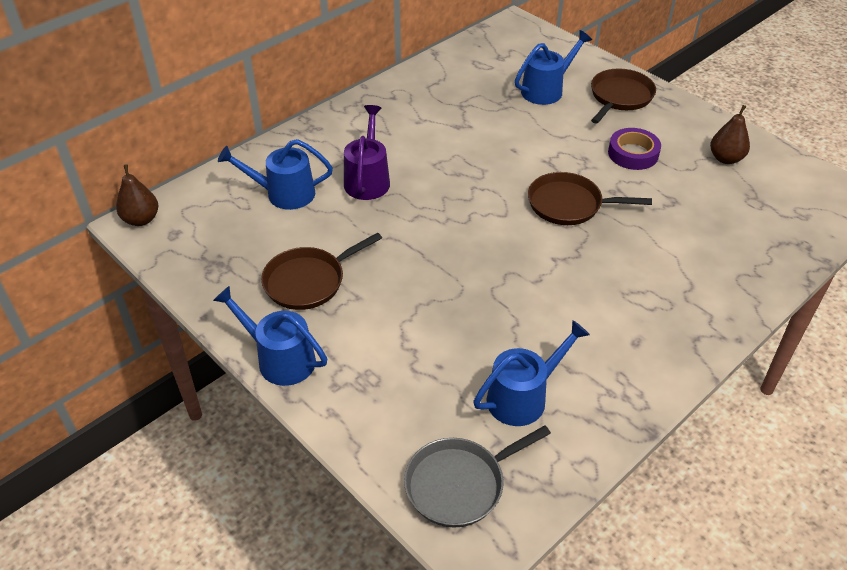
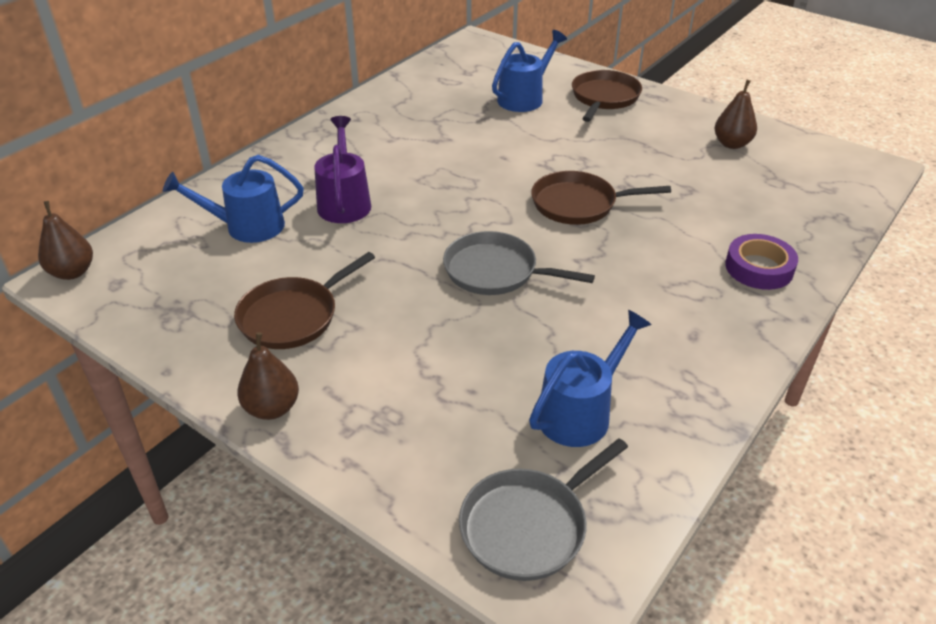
camera: 10 degrees left, 5 degrees down
(280, 359) = (272, 408): blue watering can -> brown pear
(482, 261) = (495, 271): none -> grey pan
(633, 154) = (633, 148): purple tape -> purple tape (759, 268)

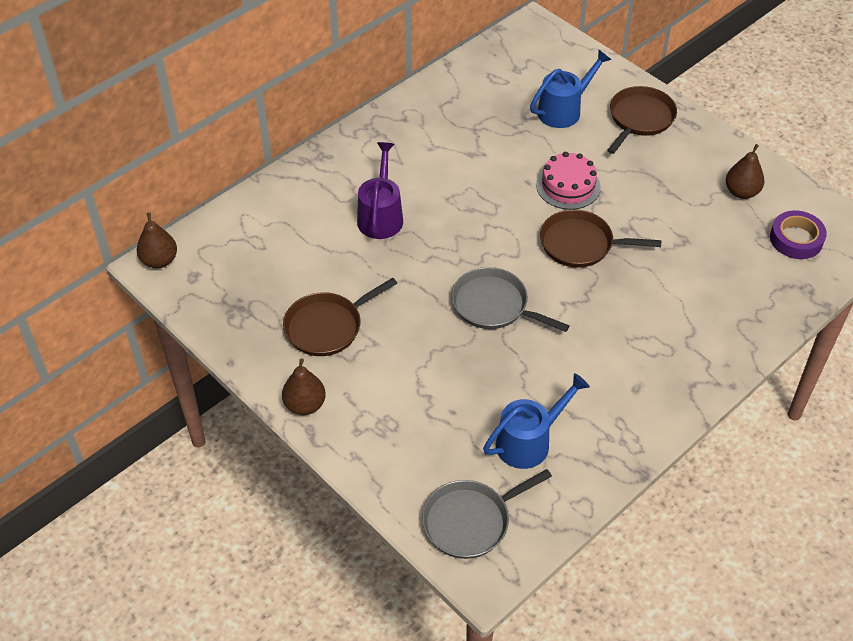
camera: 10 degrees right, 10 degrees up
(247, 226) = (298, 232): blue watering can -> none
(548, 156) = (568, 186): none -> pink cake
(759, 268) = (713, 332): purple tape -> purple tape (796, 239)

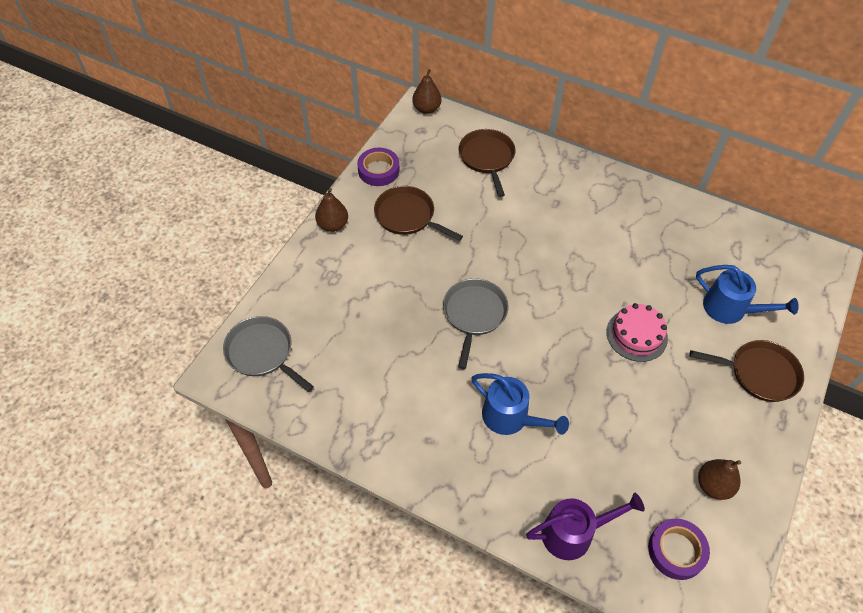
camera: 70 degrees right, 5 degrees up
(238, 336) = (378, 170): none -> purple tape
(381, 216) = (531, 216): purple watering can -> purple watering can (573, 533)
(529, 441) = (346, 373): blue watering can -> blue watering can (510, 417)
(580, 244) = (572, 360): brown pan -> brown pan (487, 158)

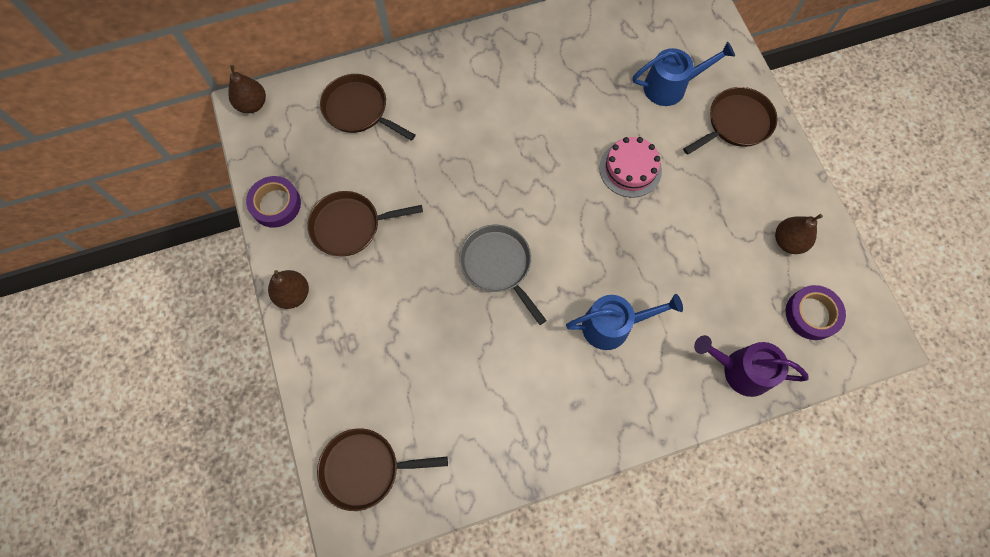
camera: 45 degrees left, 15 degrees up
(262, 352) = (364, 469): grey pan -> brown pan
(573, 533) = (740, 370): purple watering can -> purple watering can turned 105 degrees counterclockwise

